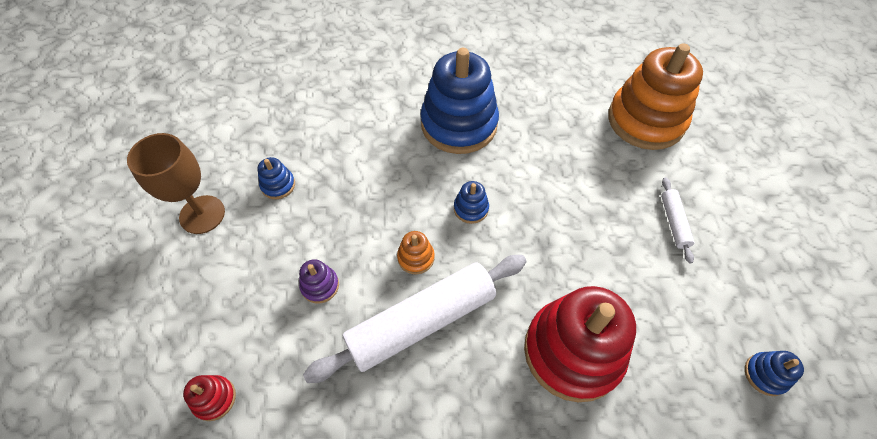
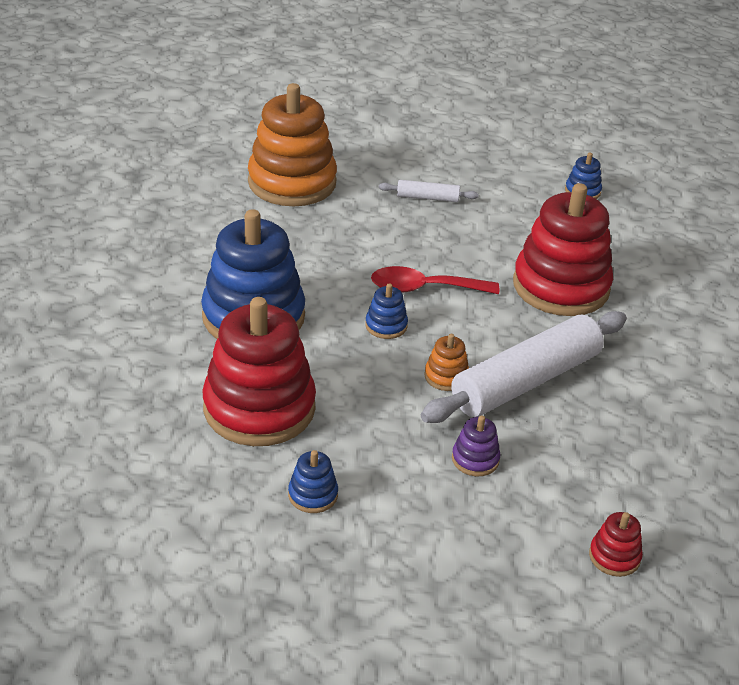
camera: 85 degrees left, 20 degrees down
(202, 214) = (348, 579): brown goblet -> none
(360, 143) = (259, 408): none -> red stacking toy
(421, 321) = (525, 381): white rolling pin -> white rolling pin turned 75 degrees clockwise
(530, 231) = (424, 288): none -> red spoon

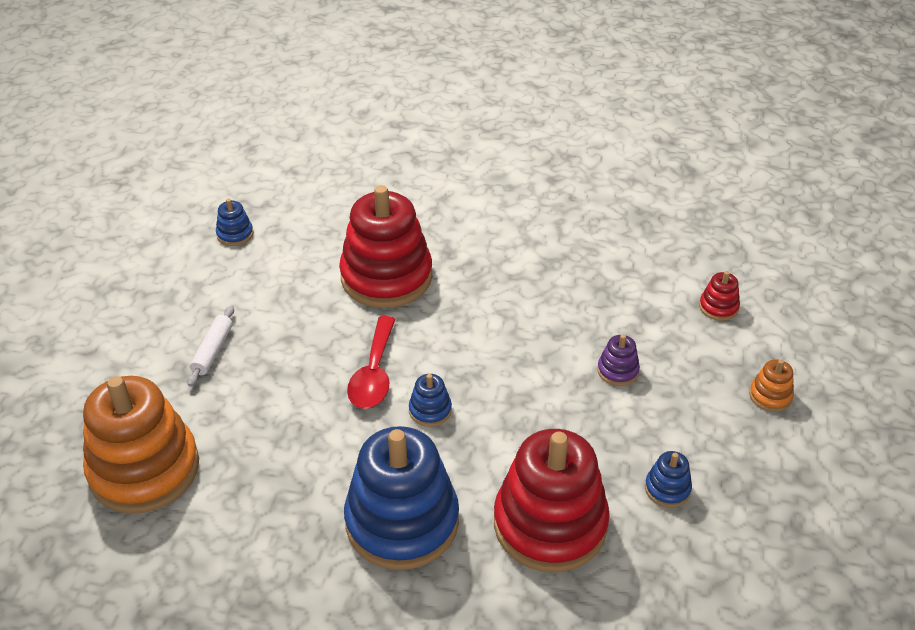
camera: 80 degrees left, 5 degrees up
(446, 376) = (509, 375): orange stacking toy -> orange stacking toy (770, 396)
(525, 381) = (518, 323): white rolling pin -> none

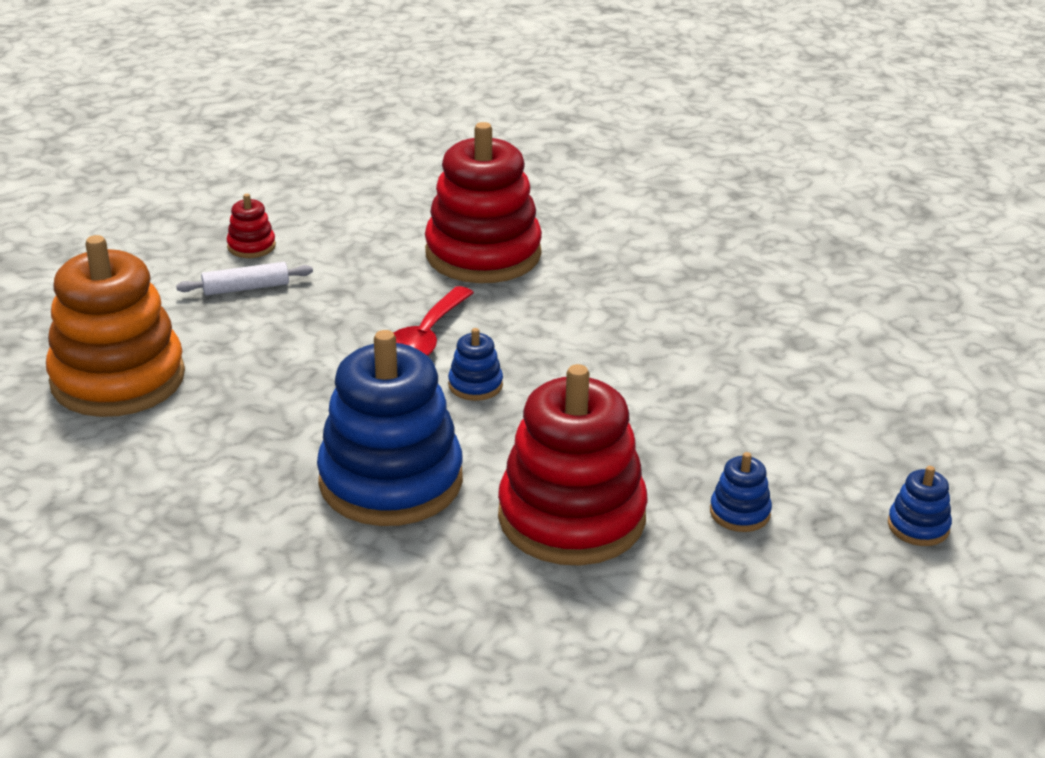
camera: 15 degrees right, 10 degrees down
(212, 350) = (246, 288): white rolling pin -> white rolling pin turned 45 degrees clockwise
(235, 234) = (323, 188): blue stacking toy -> blue stacking toy (918, 526)
(617, 371) = (730, 388): purple stacking toy -> none
(718, 307) = (895, 349): red stacking toy -> red stacking toy (251, 246)
(770, 396) = (923, 447): orange stacking toy -> none

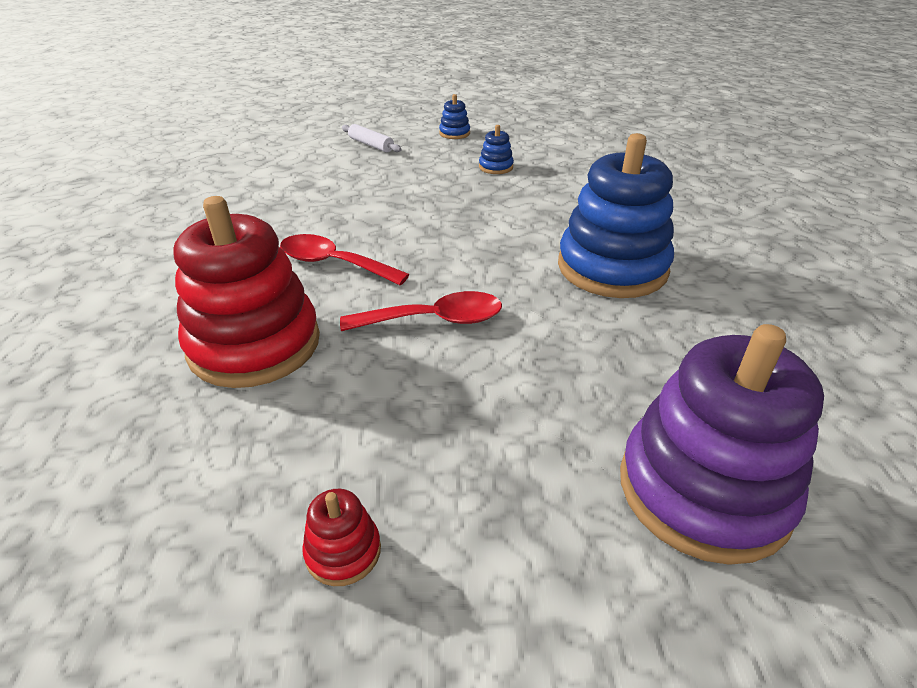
camera: 120 degrees left, 5 degrees up
(118, 379) = (703, 490): orange stacking toy -> purple stacking toy
(246, 288) = (446, 491): white rolling pin -> white rolling pin (371, 145)
(475, 385) = (471, 274): blue stacking toy -> none
(571, 517) = (560, 204): red stacking toy -> none
(577, 315) = (333, 263): none -> red spoon

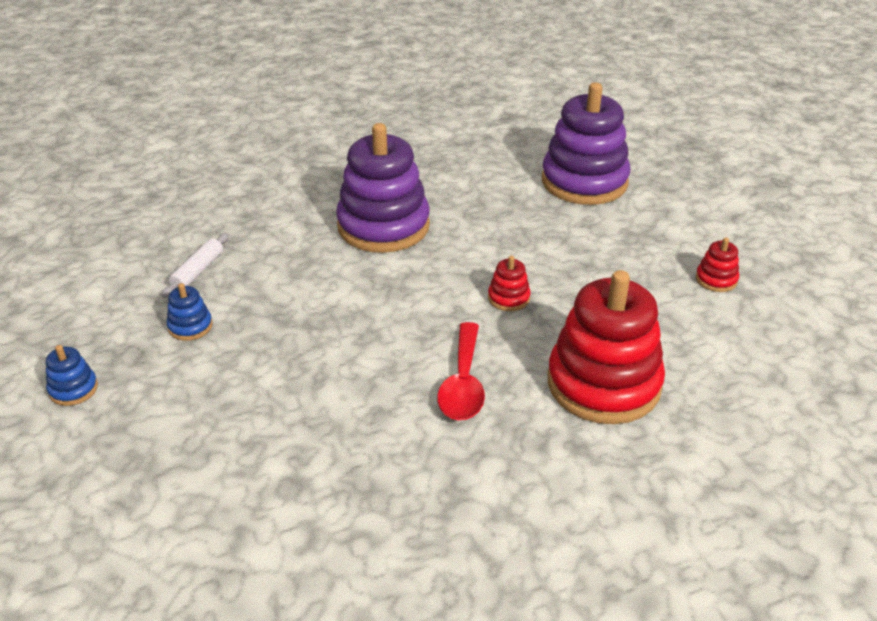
camera: 110 degrees left, 0 degrees up
(371, 145) = (133, 466): white rolling pin -> white rolling pin (198, 271)
(435, 320) = (508, 298): red spoon -> red stacking toy
(612, 267) = (383, 226): blue stacking toy -> purple stacking toy

